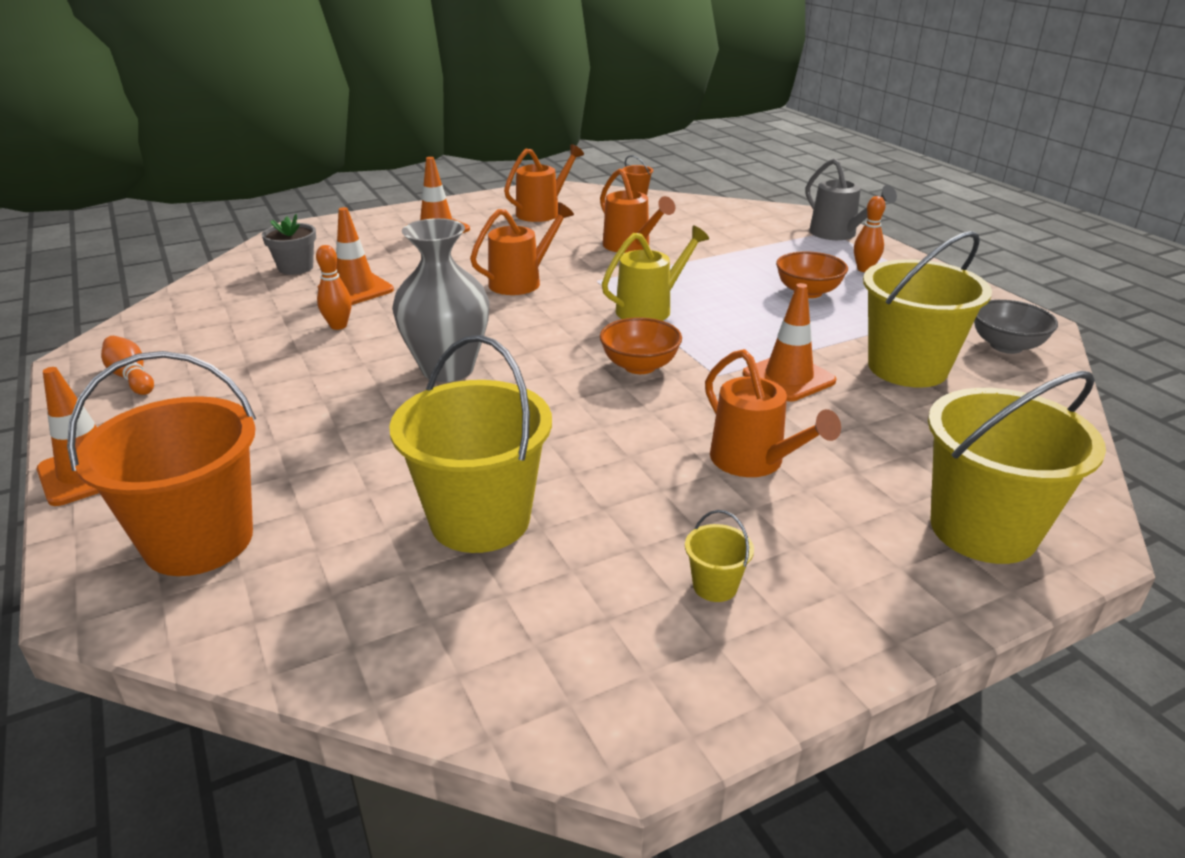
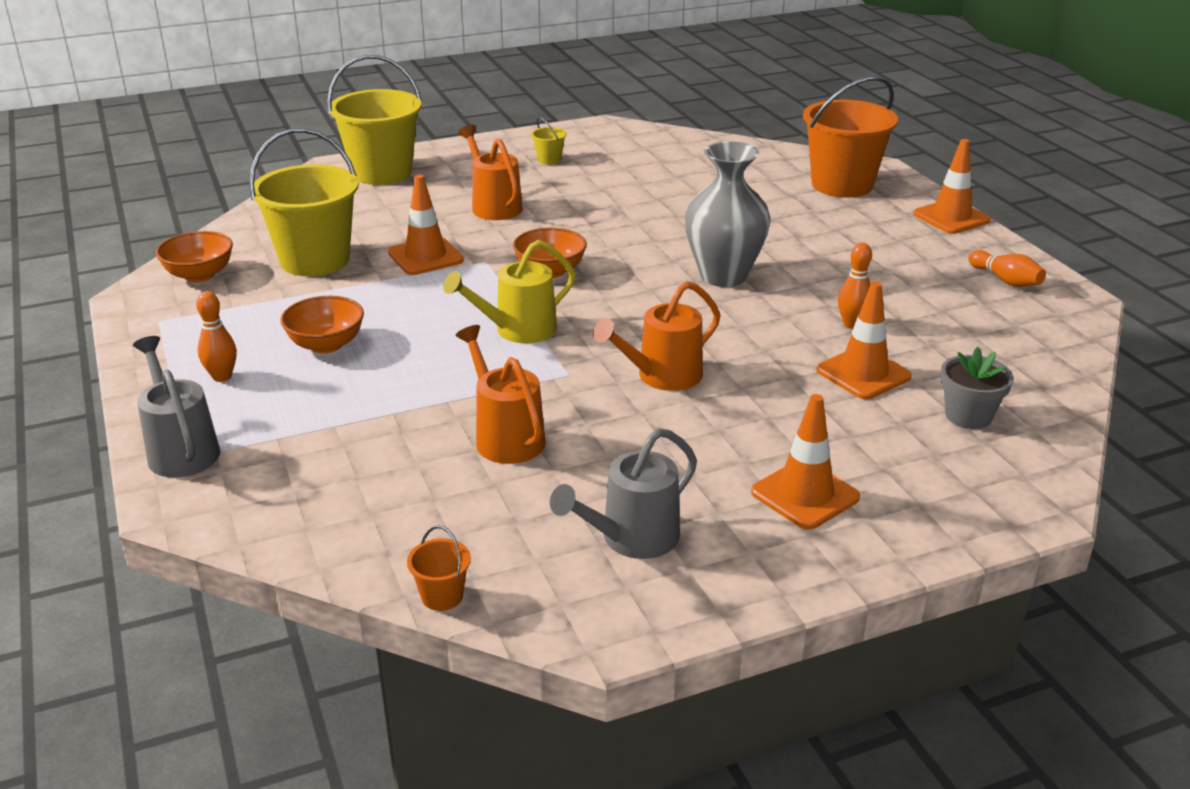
camera: 175 degrees left, 0 degrees up
(480, 520) = (678, 187): yellow bucket -> none
(543, 212) = (631, 539): orange watering can -> grey watering can
(1006, 346) = (199, 275): grey bowl -> orange bowl

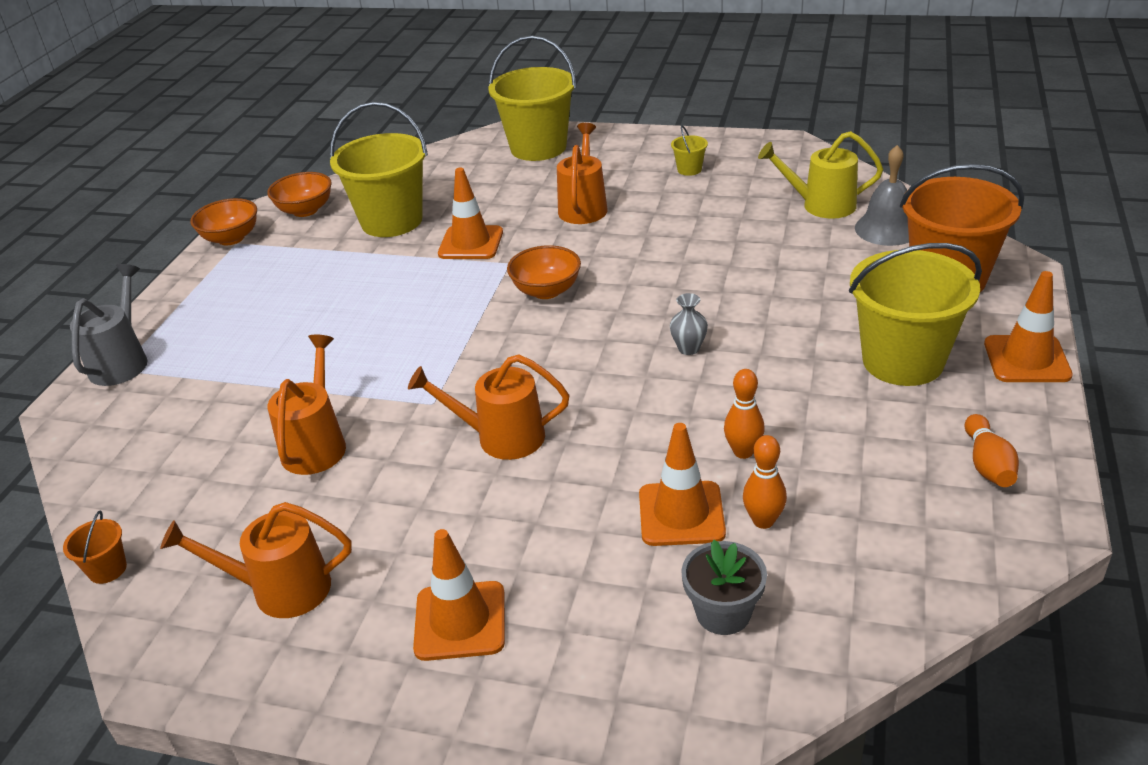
camera: 40 degrees right, 5 degrees up
(222, 377) = (214, 308): orange bowling pin -> orange bowling pin (763, 521)
(326, 345) = (307, 304): orange bowl -> orange bowl (231, 238)
(517, 330) = (449, 343): yellow watering can -> yellow watering can (820, 205)
(631, 539) = (280, 589): grey watering can -> orange watering can
(723, 276) = (688, 348): grey vase -> grey vase, size x0.41
(759, 165) = (887, 229): none -> grey bell
(879, 240) = (902, 361): none -> yellow bucket

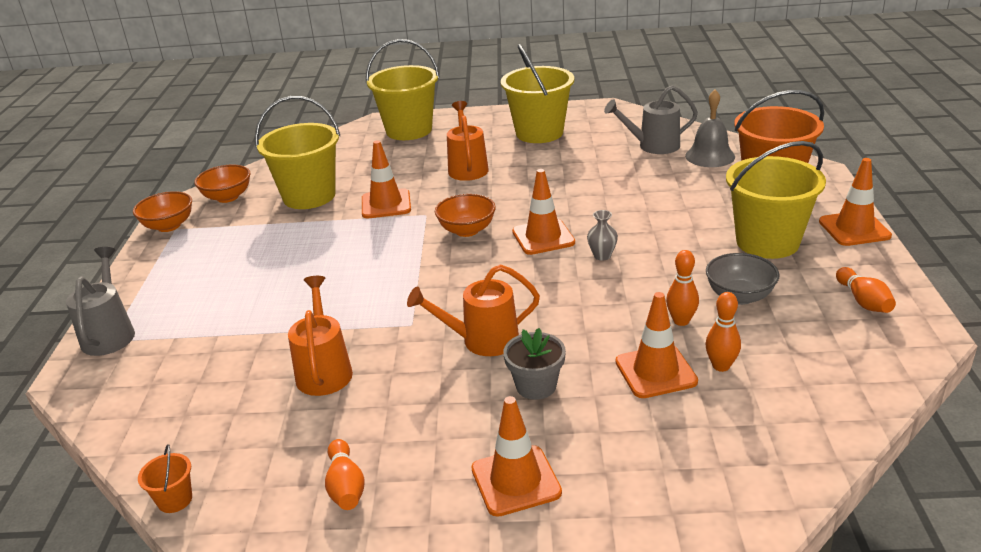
camera: 15 degrees left, 5 degrees down
(280, 589) = (345, 486): orange watering can -> orange bowling pin
(630, 313) = (543, 237): none -> orange traffic cone
(689, 169) = (539, 133): yellow bucket -> yellow bucket, size x2.47
(723, 613) = (724, 435): grey flower pot -> grey flower pot (536, 386)
(820, 205) = (653, 146): yellow watering can -> grey watering can
(831, 430) = (739, 296): none -> grey bowl

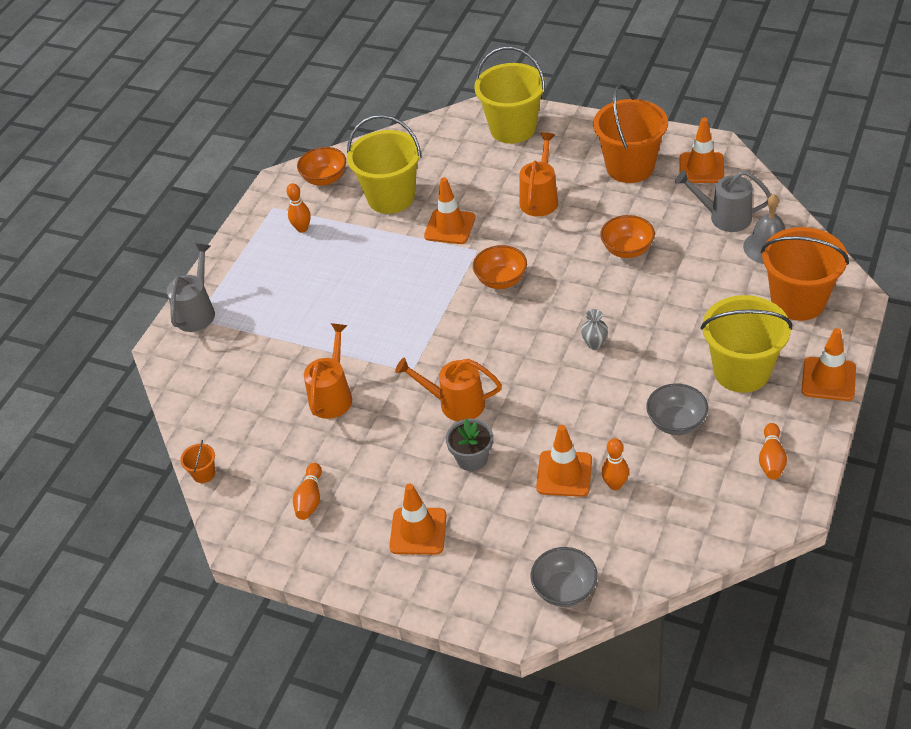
camera: 25 degrees right, 15 degrees up
(169, 226) = (268, 202): orange bowl -> orange bowl (627, 249)
(539, 133) = (630, 167): yellow bucket -> orange bucket
(543, 237) = (559, 307): orange traffic cone -> orange traffic cone (701, 168)
(681, 321) = (614, 432): orange bowling pin -> orange bowling pin (302, 228)
(749, 489) = (564, 590): none -> grey bowl

